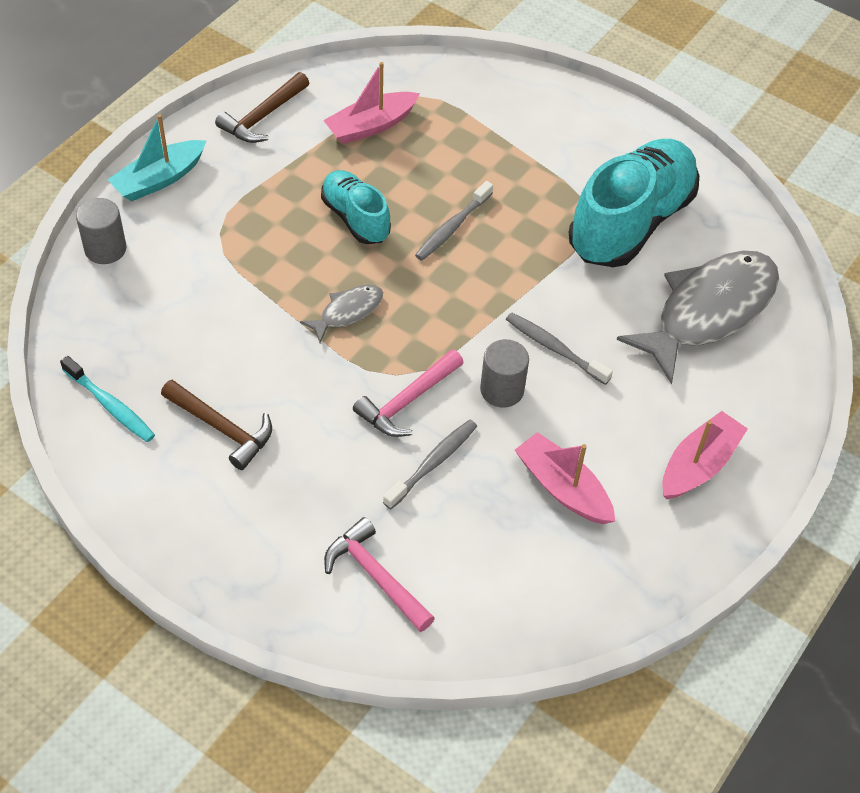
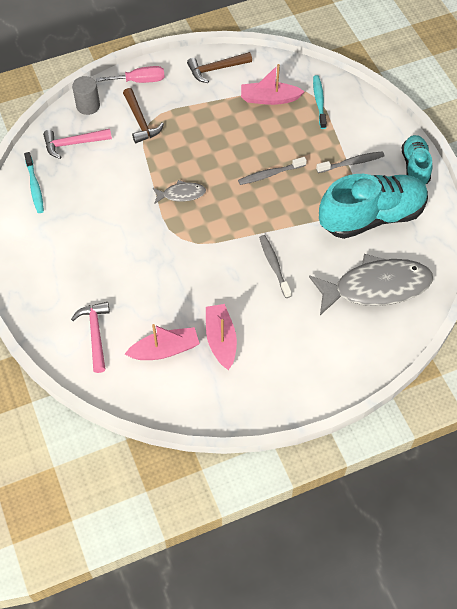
camera: 35 degrees right, 5 degrees up
(159, 179) = (139, 81): turquoise boat -> pink screwdriver
(222, 428) = (77, 224): brown hammer -> brown hammer (140, 121)
(355, 218) = (223, 146): turquoise shoe -> turquoise shoe (415, 166)
(407, 401) = (176, 255): pink hammer -> pink hammer (73, 144)
(433, 463) = (165, 293): grey toothbrush -> grey toothbrush (351, 163)
(443, 101) = (319, 101): none -> turquoise toothbrush
(502, 390) = (229, 273): grey cylinder -> none
(698, 465) = (302, 366): pink boat -> pink boat (165, 350)

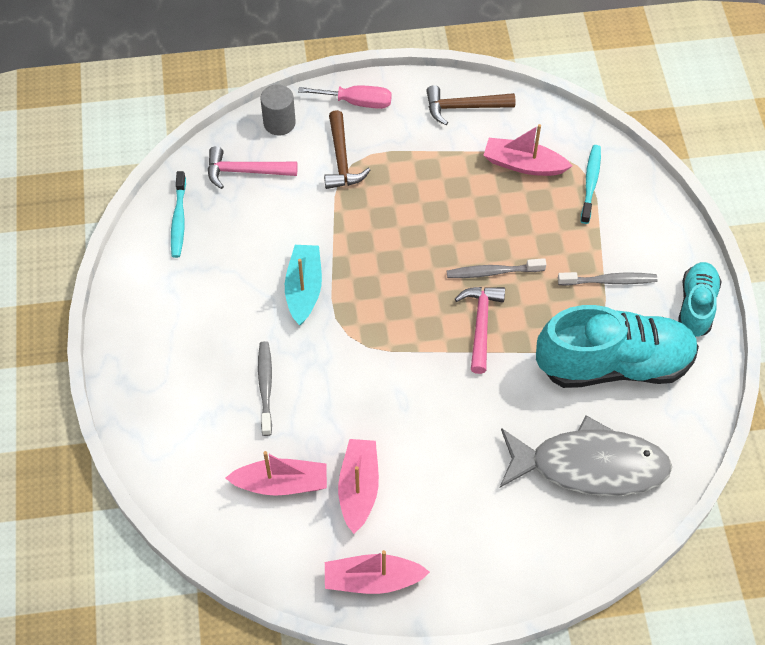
camera: 15 degrees right, 0 degrees up
(95, 334) = (198, 440): pink hammer -> pink hammer (480, 324)
(140, 214) = (304, 289): none -> turquoise boat
(181, 194) = (366, 273): grey fish -> none
(249, 399) = (372, 580): none -> pink boat
(274, 265) = (460, 402): grey toothbrush -> grey toothbrush (265, 387)

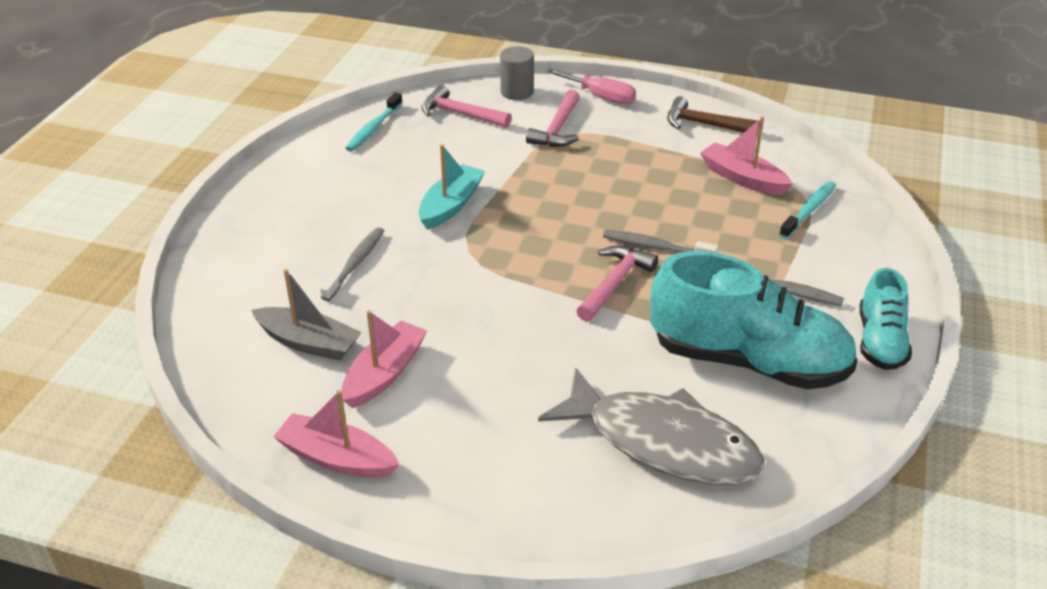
camera: 25 degrees right, 20 degrees down
(281, 483) = (308, 343): pink boat -> grey boat
(341, 159) = (557, 129): brown hammer -> pink hammer
(696, 306) = (880, 341): turquoise shoe -> turquoise shoe turned 150 degrees clockwise

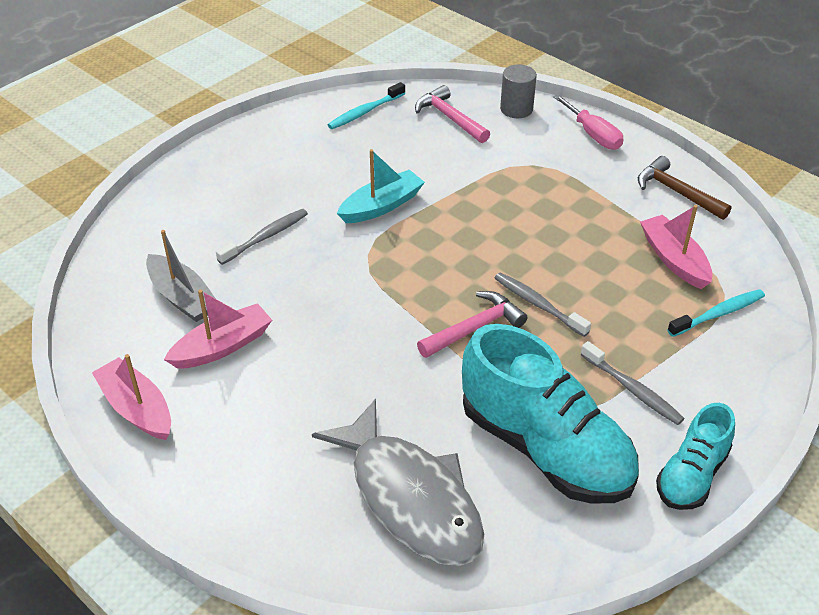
camera: 25 degrees right, 5 degrees up
(557, 129) = (528, 157): pink hammer -> none

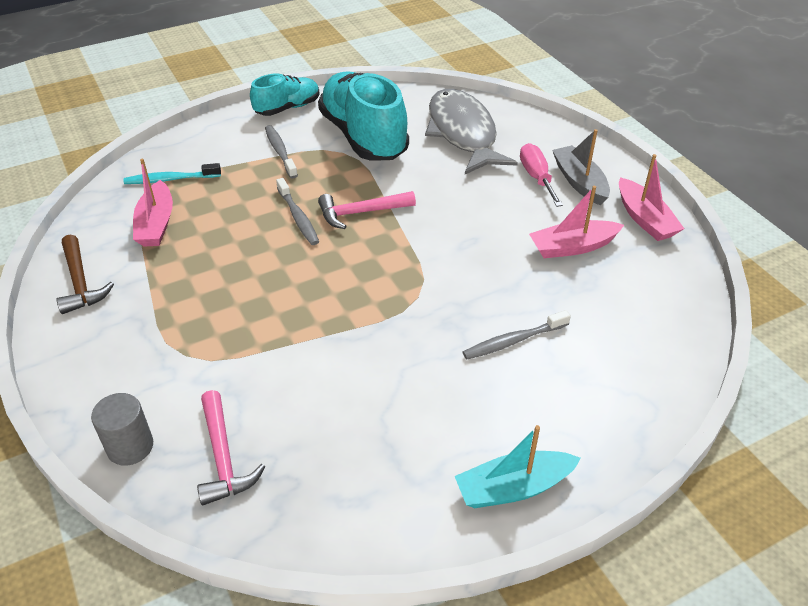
camera: 160 degrees left, 0 degrees up
(182, 297) = (606, 298): grey boat -> grey boat (579, 182)
(365, 112) = (326, 505): turquoise toothbrush -> none
(381, 206) = (378, 346): turquoise boat -> turquoise boat (513, 488)
(593, 135) = (82, 377): pink screwdriver -> pink screwdriver (536, 177)

